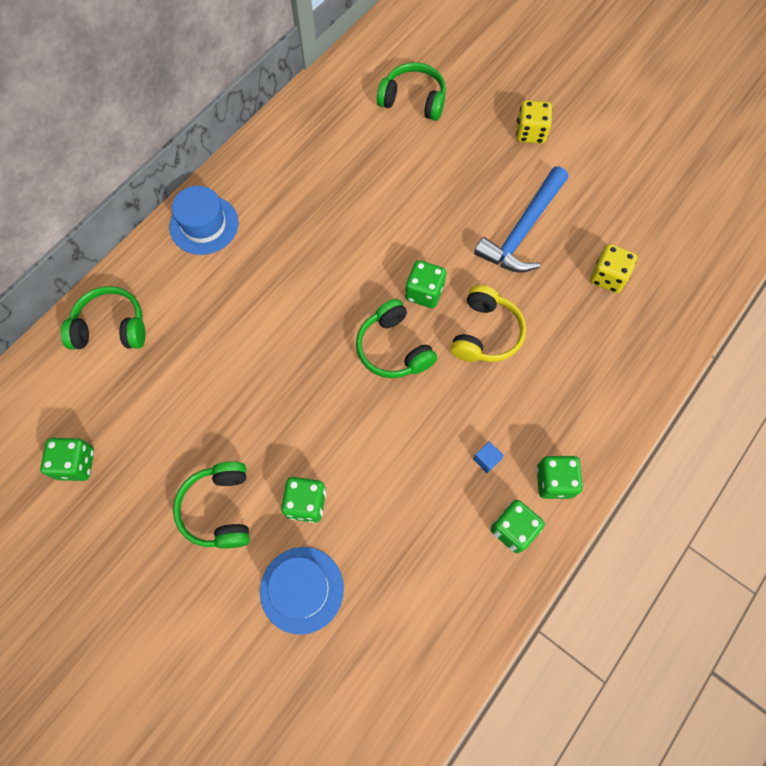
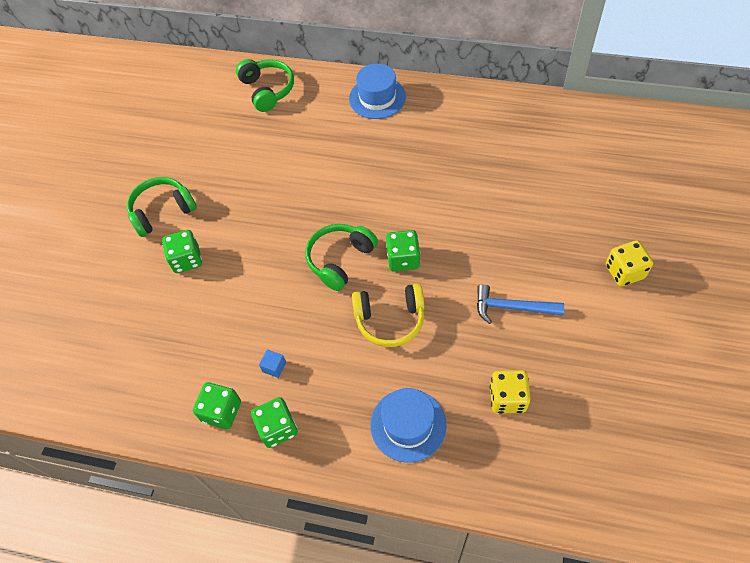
camera: 70 degrees right, 10 degrees down
(76, 464) = (163, 122): green dice -> none
(302, 589) = (122, 286): blue hat -> blue hat (408, 425)
(413, 100) = (590, 170): green headphones -> none
(523, 230) = (512, 307): blue hammer -> blue hammer, size x0.65

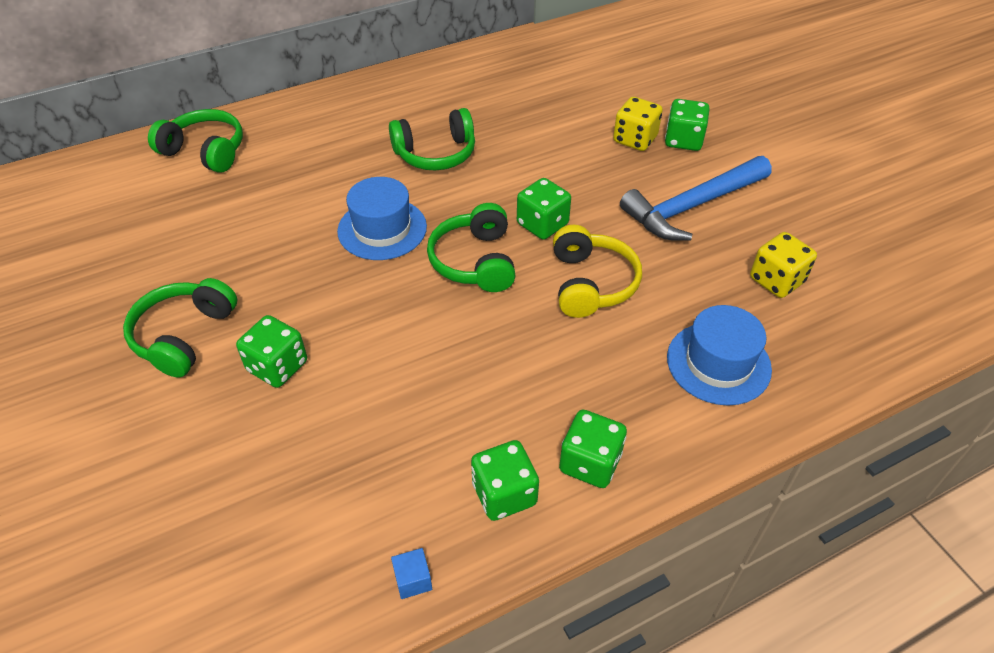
camera: 45 degrees left, 10 degrees down
(274, 367) = (516, 405): blue cube -> blue cube (413, 580)
(377, 98) = (353, 103): blue hat -> blue hat (382, 229)
(390, 166) = (436, 154): none -> green headphones
(390, 320) = (591, 283): yellow headphones -> yellow headphones turned 45 degrees counterclockwise
(512, 307) = (692, 206): blue hammer -> blue hammer, size x1.53
(564, 252) = (683, 140): none -> green dice
(624, 272) = (749, 129): yellow dice -> yellow dice (635, 139)

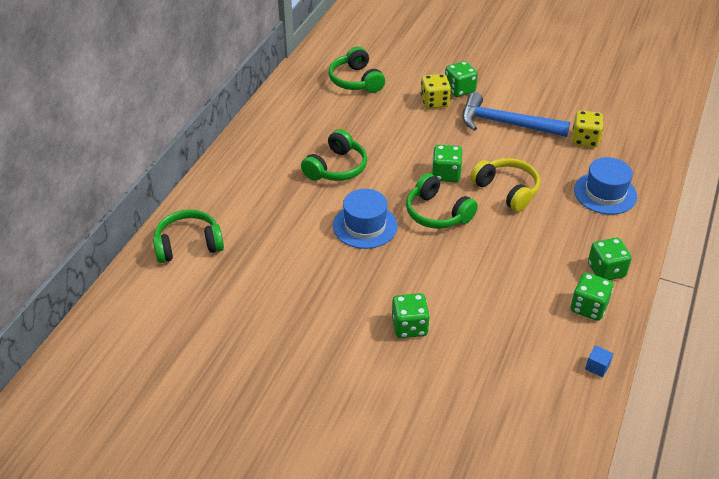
camera: 40 degrees left, 5 degrees down
(183, 335) = (336, 346): green headphones -> green headphones (356, 81)
(692, 206) = (506, 124): blue hammer -> blue hammer turned 90 degrees clockwise

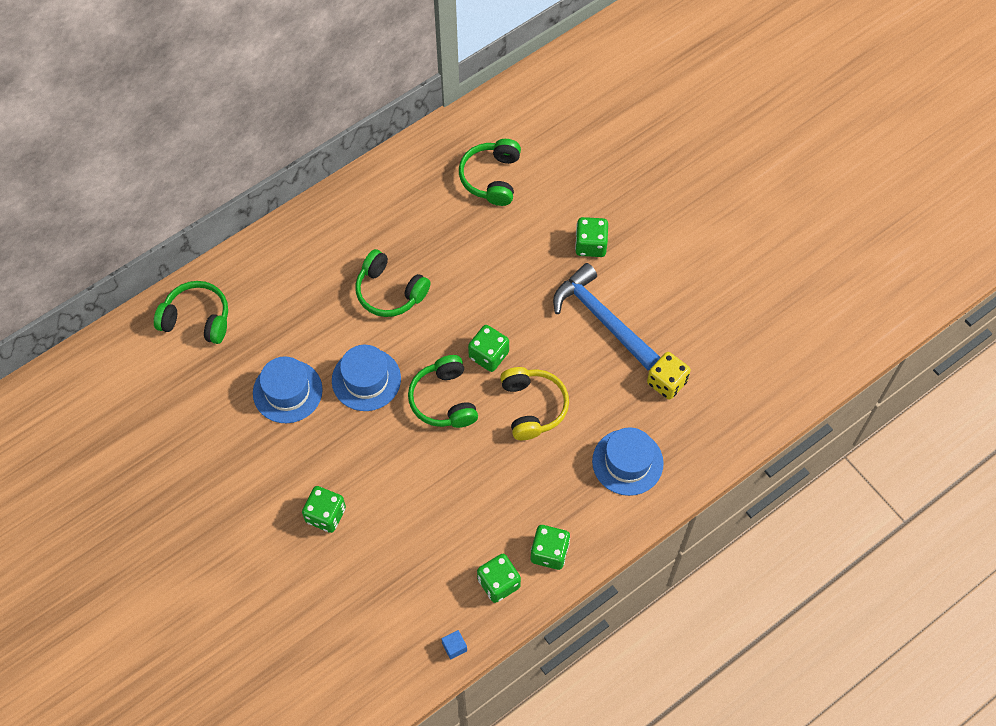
camera: 30 degrees right, 20 degrees up
(306, 259) = (287, 391): none -> blue hat
(337, 168) = (389, 292): green headphones -> green headphones turned 60 degrees clockwise
(434, 102) = (551, 250): yellow dice -> none

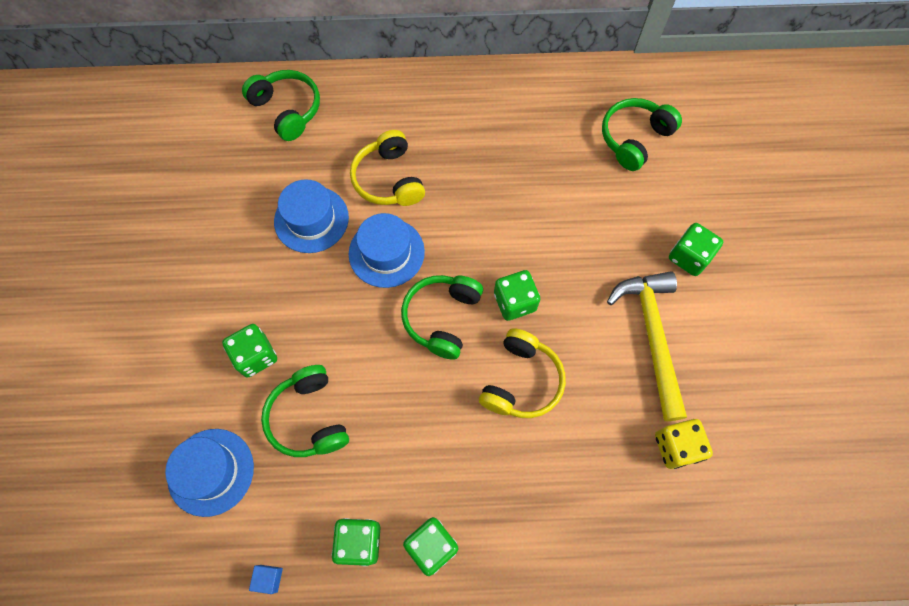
camera: 35 degrees right, 5 degrees up
(325, 324) = (388, 179): none -> yellow headphones
(389, 292) = (466, 186): green headphones -> green headphones (308, 418)
(602, 318) = (651, 336): blue hammer -> yellow hammer
(627, 462) = (578, 505): blue hat -> blue hat (211, 472)

